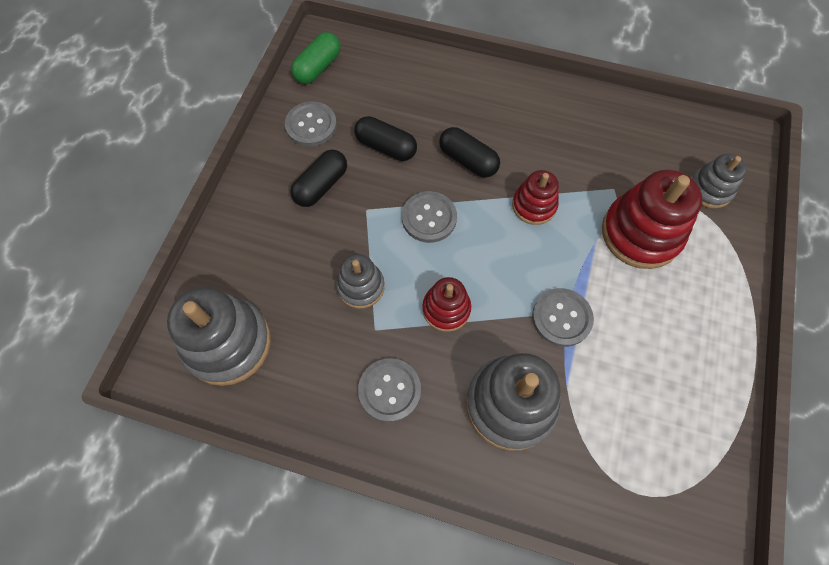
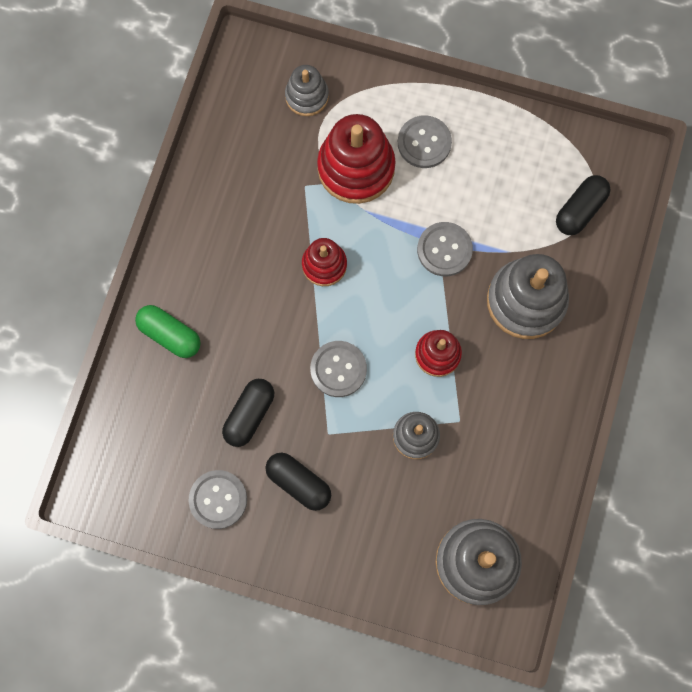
camera: 90 degrees left, 10 degrees up
(318, 67) = (133, 497): green capsule -> green capsule (170, 335)
(389, 390) = (517, 406): grey button -> grey button (424, 143)
(468, 160) = (268, 328): black capsule -> black capsule (580, 210)

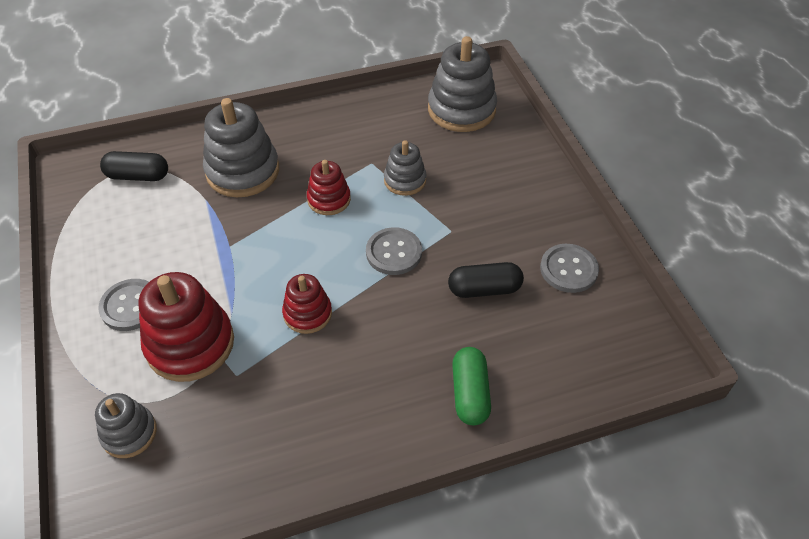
camera: 125 degrees left, 25 degrees down
(299, 483) = (505, 227): black capsule -> none
(444, 250) = (232, 239): grey button -> none

